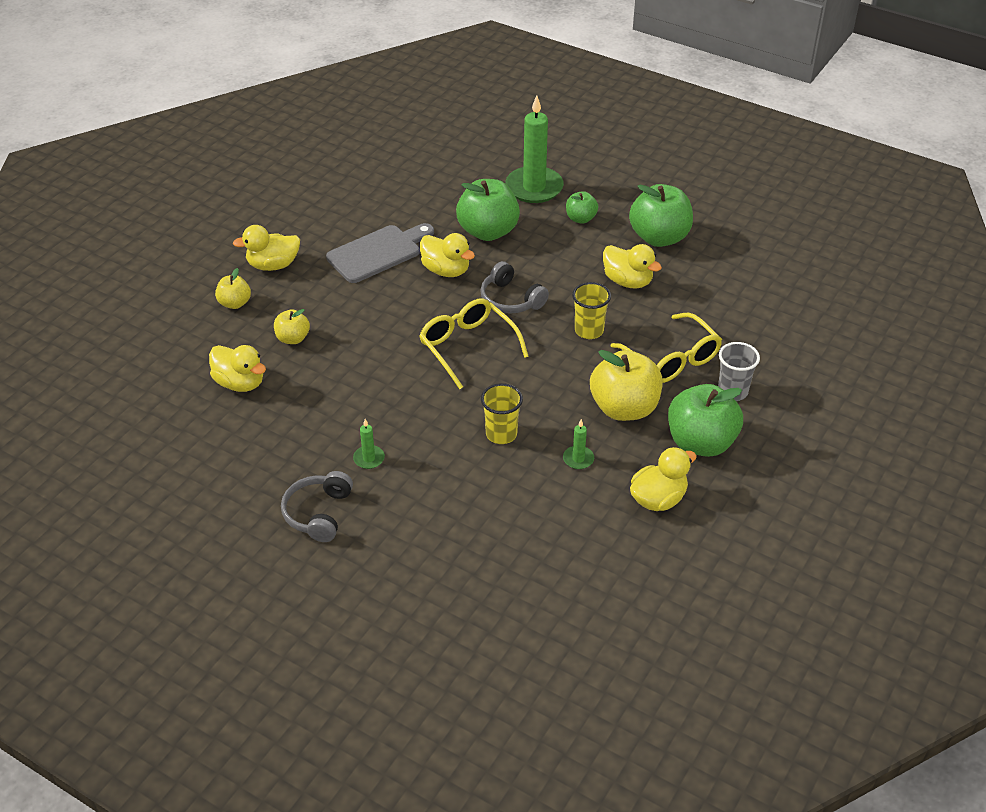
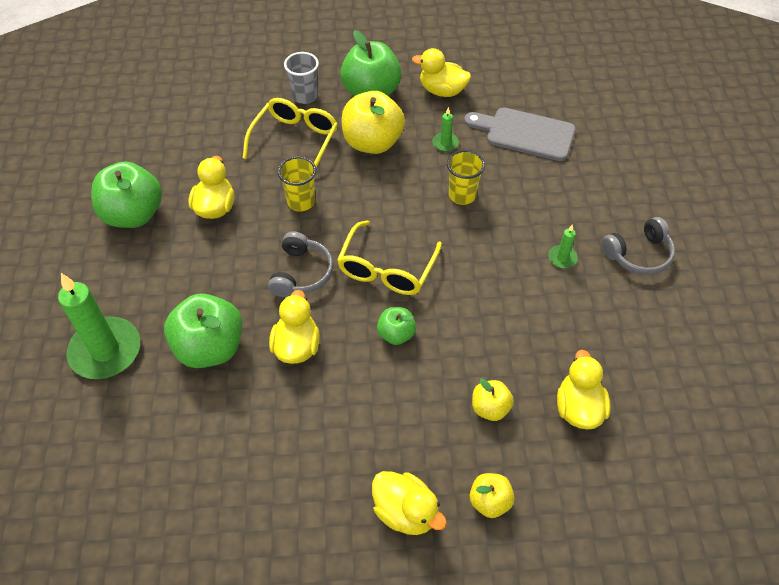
camera: 125 degrees left, 10 degrees up
(378, 252) = (311, 423): grey cutting board -> grey cutting board (525, 133)
(581, 219) = (139, 284): green apple -> green apple (396, 334)

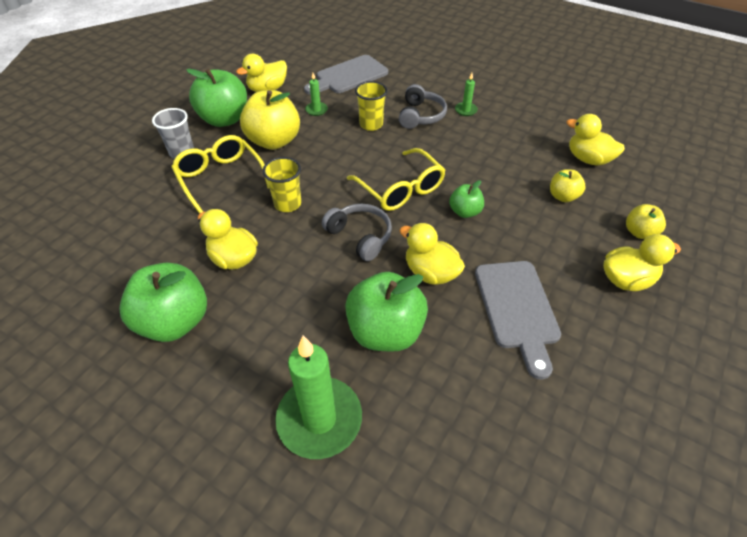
camera: 55 degrees left, 5 degrees down
(300, 432) = (517, 309): none -> grey cutting board
(638, 254) = (489, 83): grey headphones -> grey headphones (420, 115)

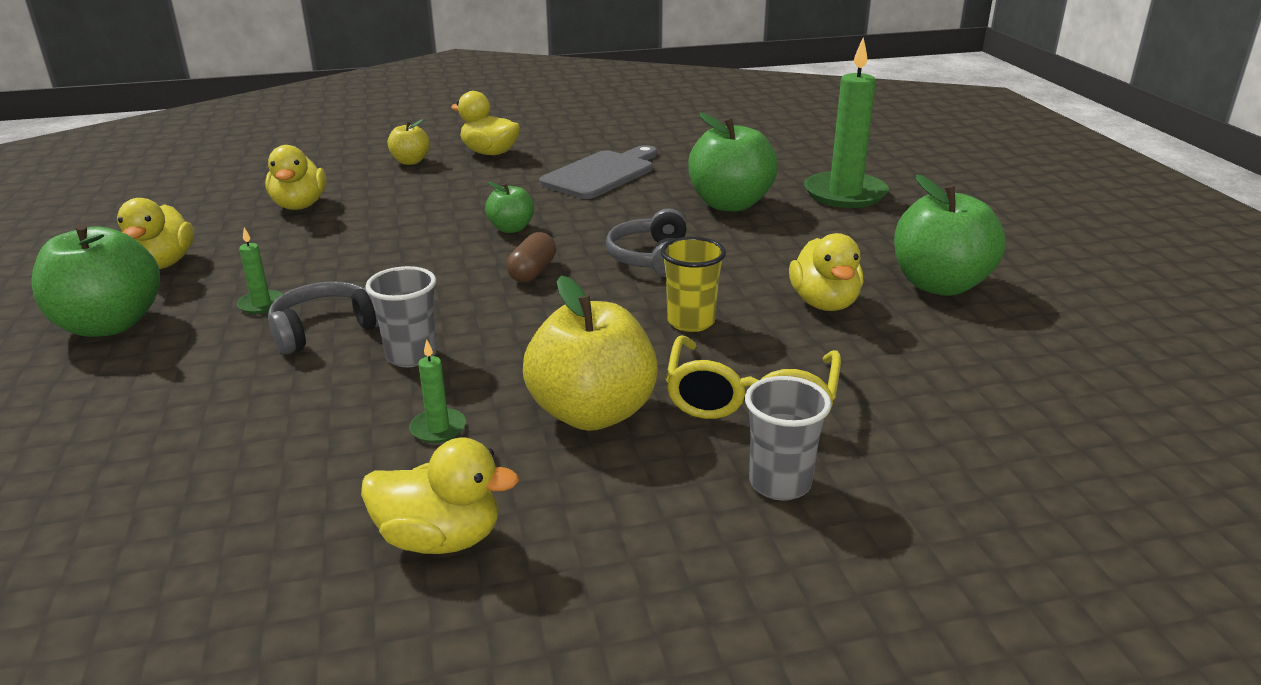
camera: 135 degrees left, 20 degrees down
(224, 119) = (623, 513): green apple -> green apple (110, 325)
(348, 76) = (253, 465): grey cutting board -> none
(371, 124) = (411, 356): yellow cup -> grey cup
(401, 189) = (532, 272): yellow glasses -> brown capsule
(430, 272) = (630, 212): yellow duck -> yellow duck (163, 264)
(562, 196) = (401, 198): yellow apple -> none

